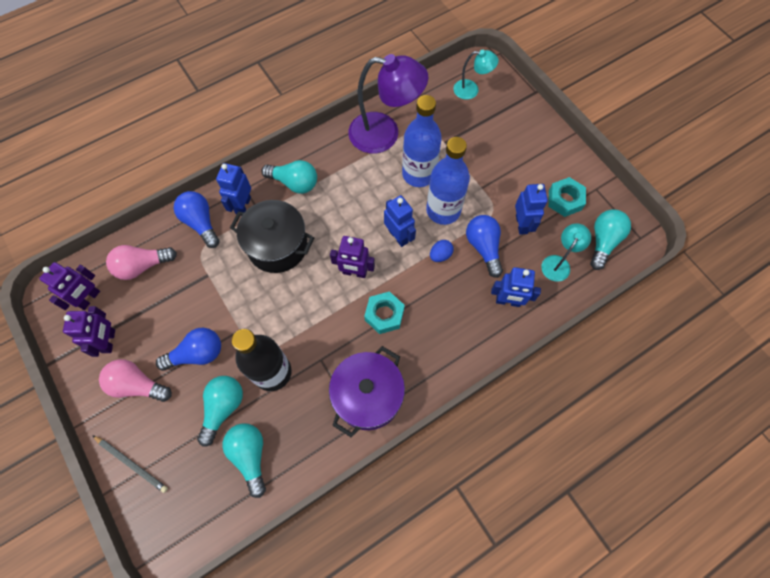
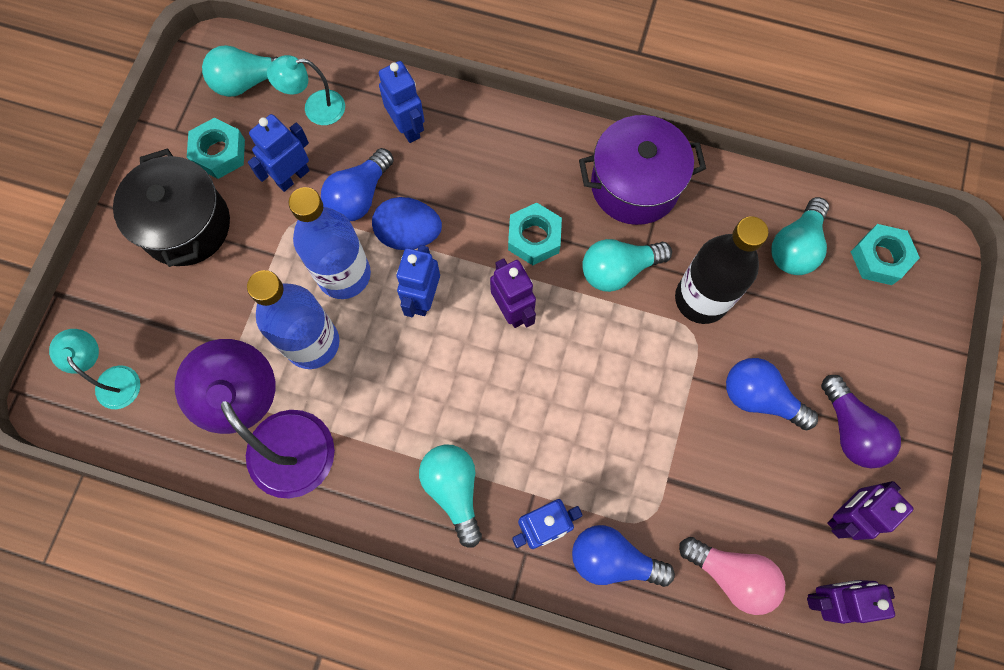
camera: 130 degrees left, 5 degrees up
(132, 464) = (917, 354): grey pencil -> none
(137, 385) = (851, 430): pink light bulb -> purple light bulb
(197, 501) = (879, 258): none -> turquoise nut
(201, 223) = (613, 559): blue light bulb -> blue light bulb turned 90 degrees clockwise
(223, 408) = (781, 315): turquoise light bulb -> turquoise light bulb (618, 270)
(277, 246) = (558, 429): black pot -> black pot (186, 225)
(440, 255) = (409, 234): blue egg -> blue egg, size x1.73

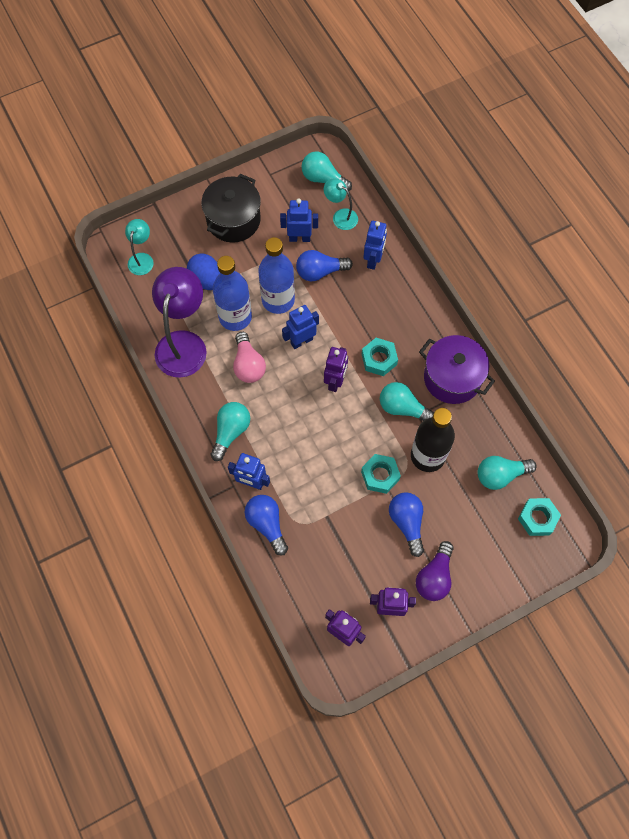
camera: 45 degrees right, 5 degrees down
(219, 153) = (279, 200): turquoise nut -> turquoise nut (380, 475)
(409, 234) = (324, 308): blue egg -> blue egg (206, 280)
(731, 575) = (311, 581): pink light bulb -> pink light bulb (248, 365)

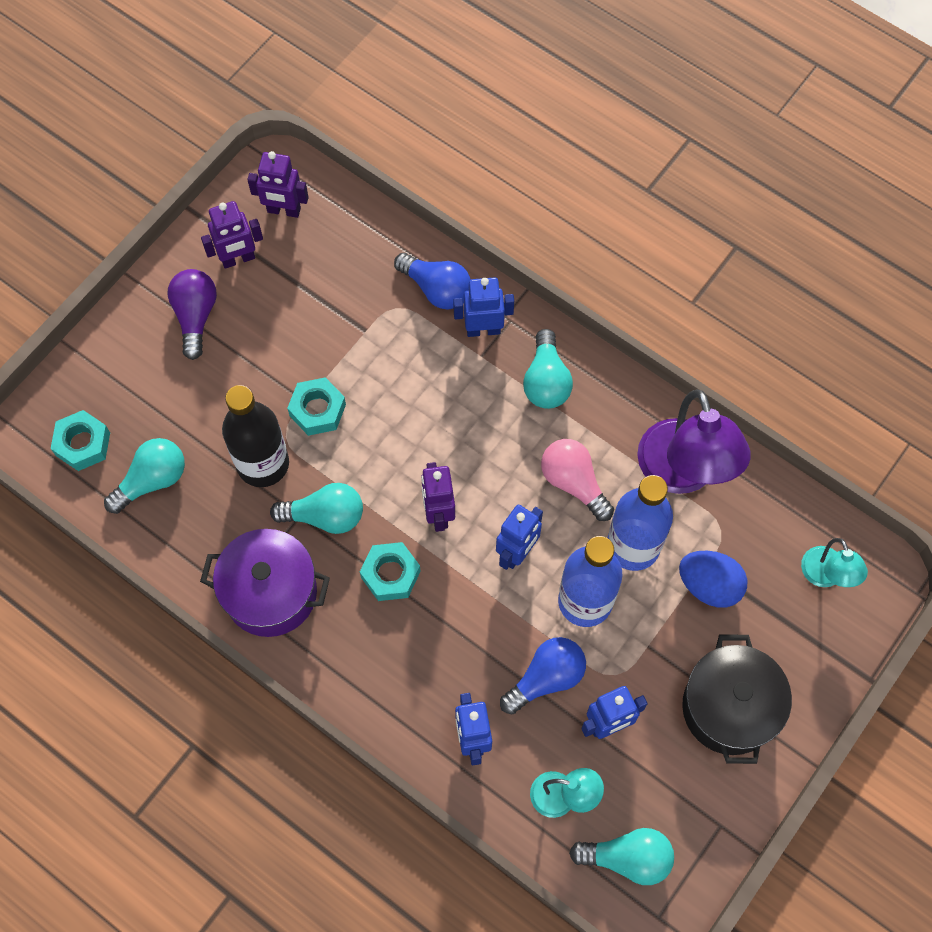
camera: 155 degrees right, 0 degrees up
(407, 523) = (256, 365): blue light bulb -> none

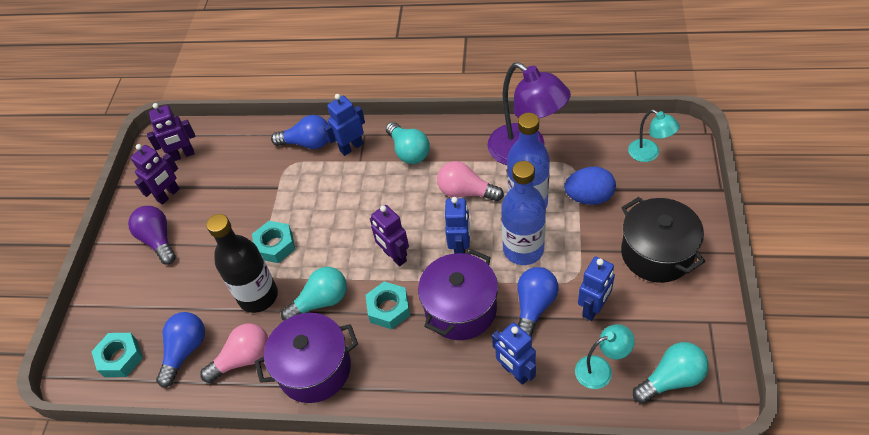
camera: 25 degrees left, 15 degrees down
(152, 480) = (185, 351): turquoise light bulb -> blue light bulb
(206, 531) = (244, 359): none -> pink light bulb
(466, 627) = (460, 309): none -> purple pot

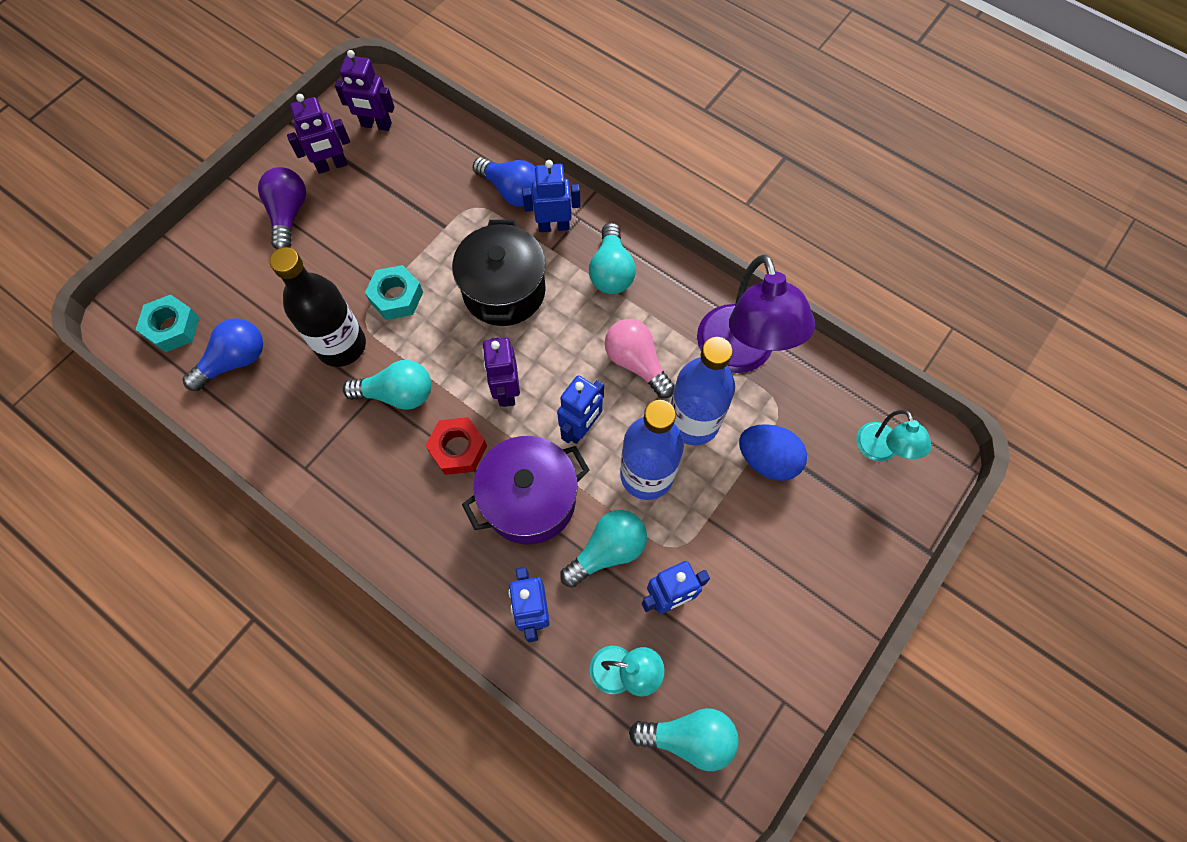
camera: 25 degrees right, 15 degrees up
(244, 359) = (282, 408): pink light bulb -> none
(314, 369) = (340, 466): purple pot -> none
(389, 309) = (458, 449): turquoise nut -> red nut
(534, 306) = (608, 550): blue light bulb -> turquoise light bulb
(656, 253) = (790, 580): black pot -> black pot (504, 291)

